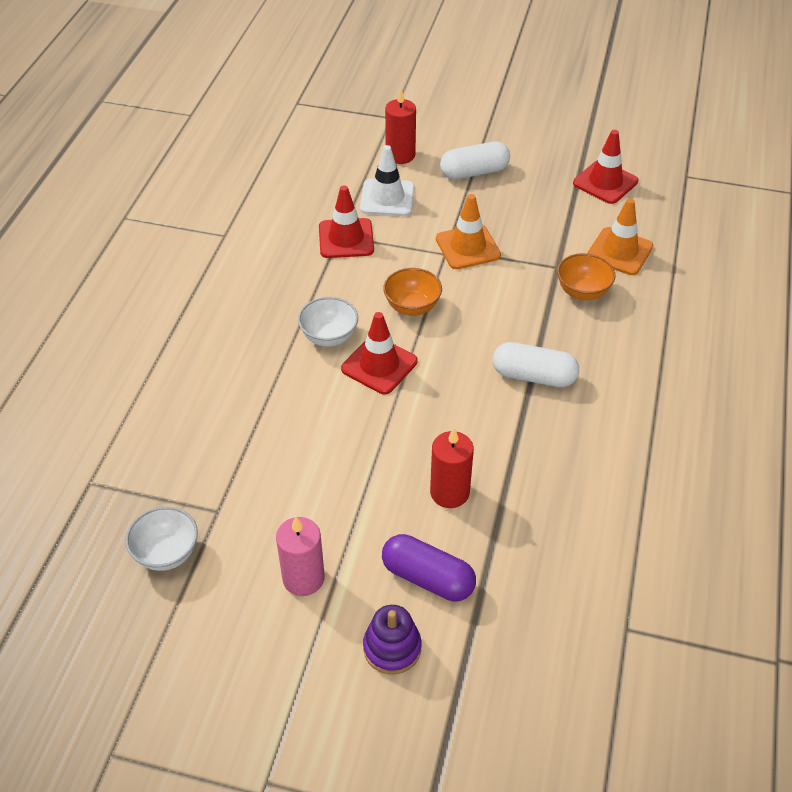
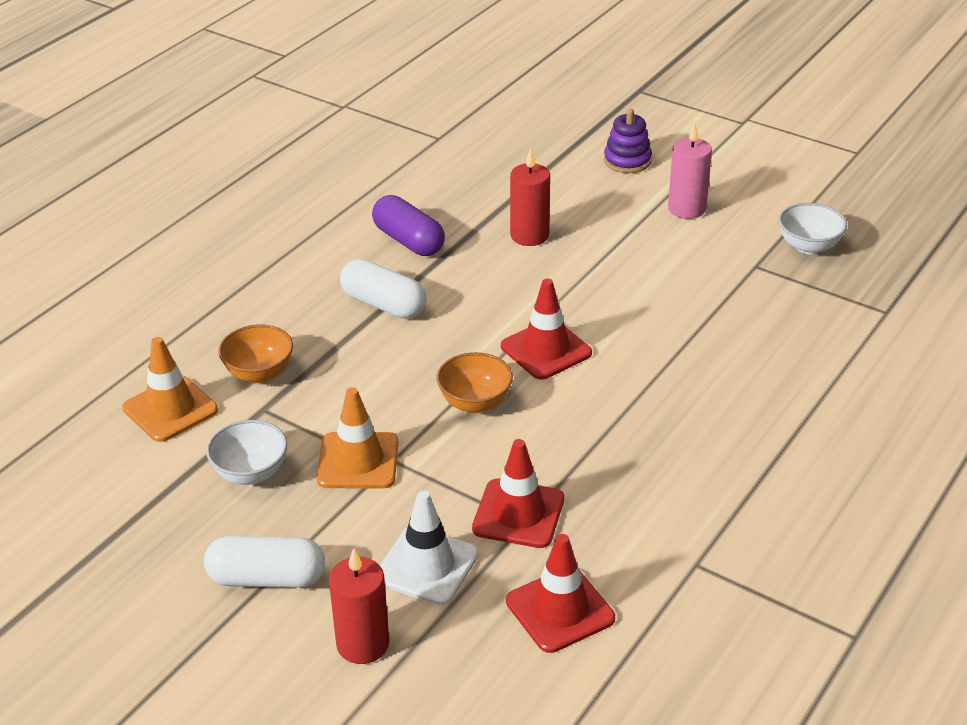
camera: 160 degrees left, 10 degrees down
(329, 337) = (592, 391): white bowl -> white bowl (250, 473)
(428, 578) = (579, 190): purple capsule -> purple capsule (408, 241)
(605, 182) = (92, 510): red traffic cone -> red traffic cone (560, 610)

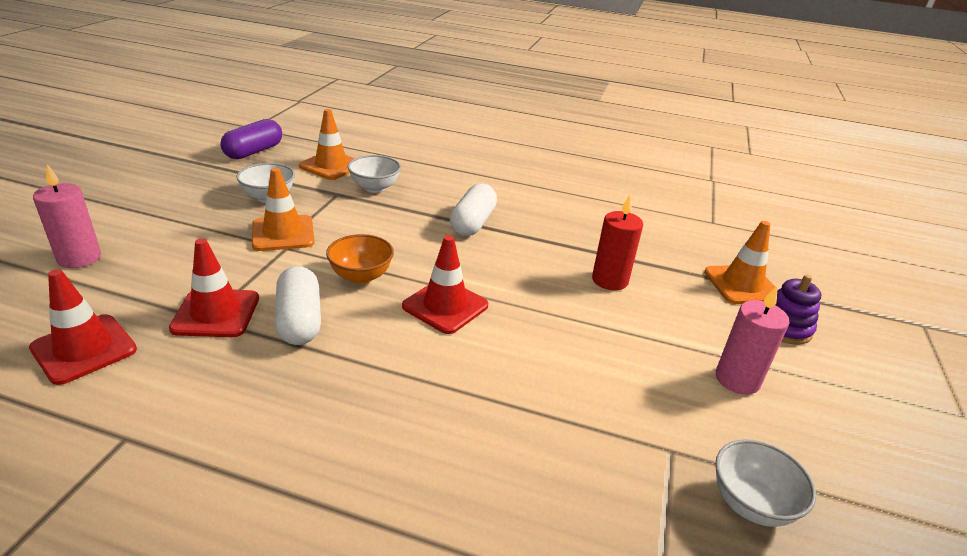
camera: 70 degrees right, 5 degrees down
(259, 373) = (375, 188): orange bowl -> white bowl
(267, 578) = (160, 215): white capsule -> white capsule (300, 320)
(362, 644) = (79, 258): red candle -> pink candle
(408, 241) = (560, 224): purple capsule -> purple capsule (254, 151)
(427, 566) = (158, 275): white traffic cone -> none
(558, 160) = (742, 285): none -> orange traffic cone

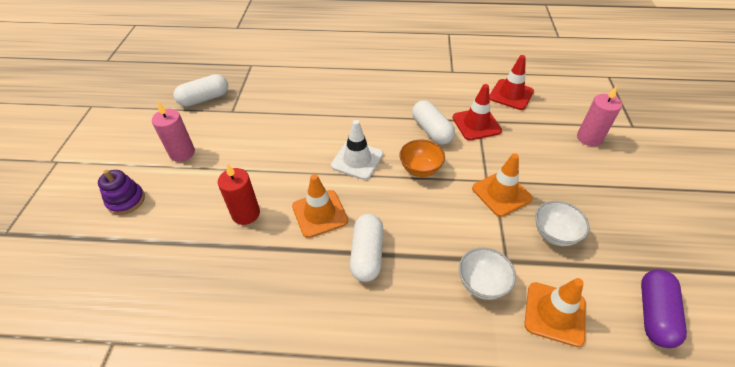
camera: 170 degrees right, 15 degrees up
(445, 306) = (357, 160): red traffic cone -> white traffic cone
(742, 285) = (135, 239): orange traffic cone -> orange traffic cone (320, 213)
(751, 504) = (204, 99): white bowl -> white capsule

